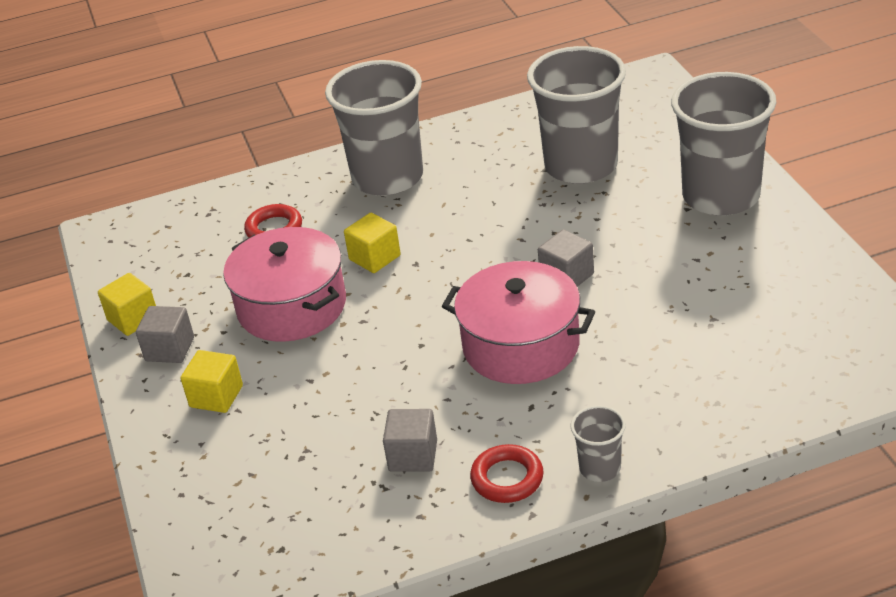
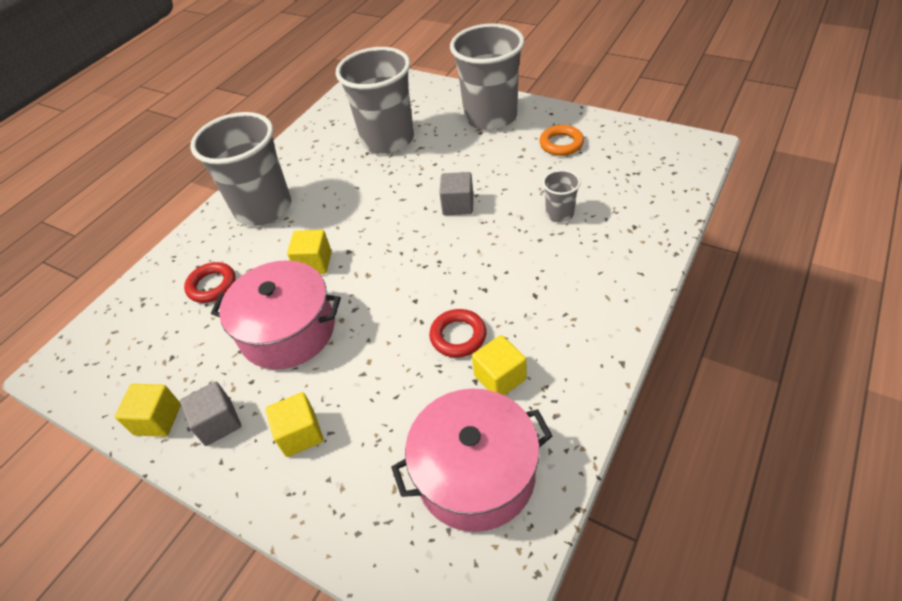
camera: 40 degrees left, 10 degrees up
(413, 456) = (500, 377): grey cube -> yellow cube
(507, 478) = (578, 350): red ring -> red ring (458, 336)
(521, 345) = (481, 262): pink pot -> pink pot (475, 473)
(600, 468) = (623, 306): grey cup -> grey cup (559, 214)
(759, 270) = (561, 144): none -> orange ring

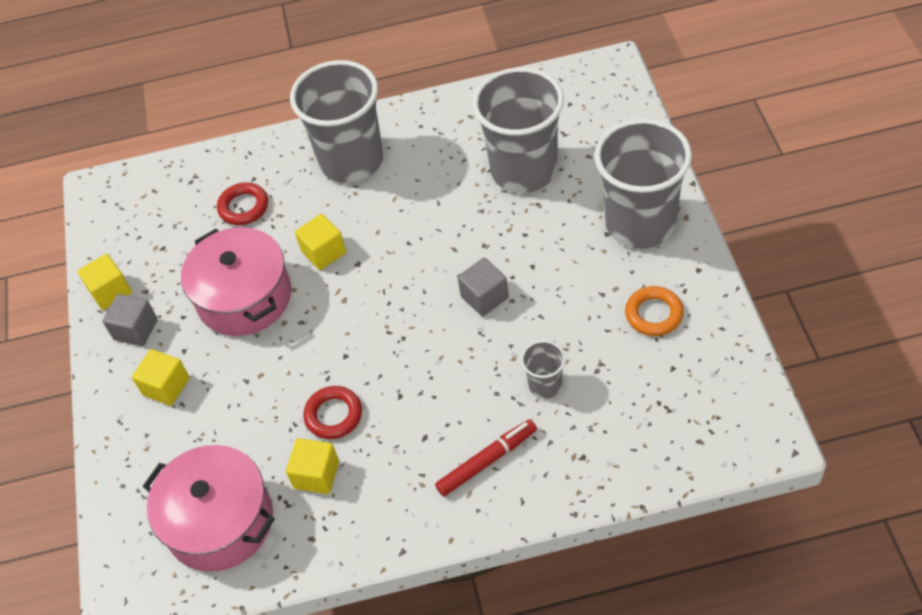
camera: 50 degrees right, 5 degrees up
(590, 273) = (487, 461): none -> red marker

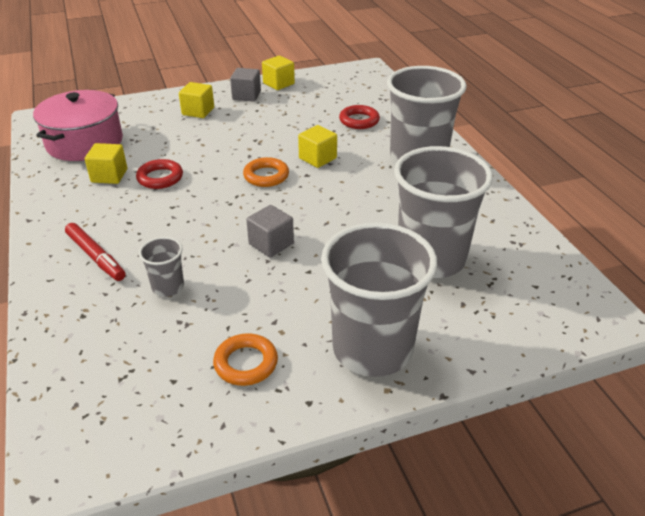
camera: 75 degrees right, 15 degrees down
(244, 297) = (273, 130): pink pot -> none
(352, 303) = (266, 176): none -> orange ring

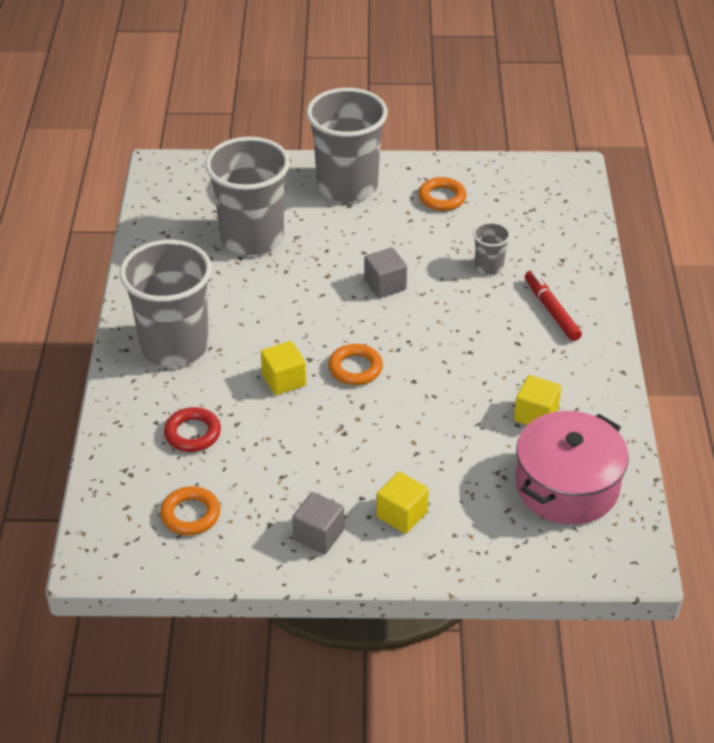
camera: 160 degrees left, 5 degrees up
(160, 178) = (476, 396): red ring -> none
(278, 83) = (256, 554): yellow cube -> none
(329, 90) = (190, 514): none -> orange ring

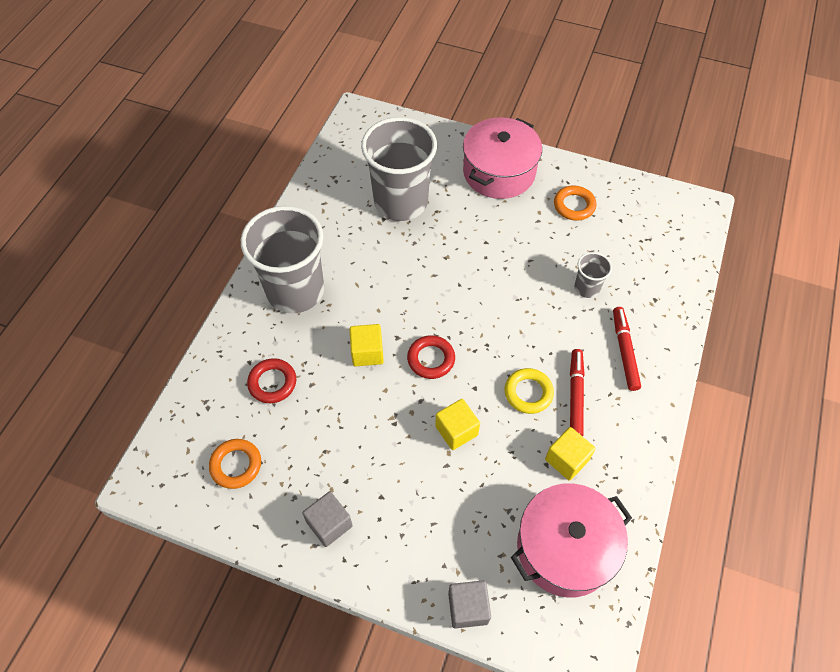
camera: 20 degrees right, 15 degrees up
(347, 186) = (499, 172): grey cup -> pink pot
(355, 368) = (431, 359): orange ring -> red ring
(385, 285) = (490, 281): grey cube -> grey cube (468, 608)
(402, 514) = (407, 527): yellow cube -> yellow cube (456, 431)
(471, 370) = (528, 393): none -> yellow ring
(519, 360) = (575, 395): none -> red marker

